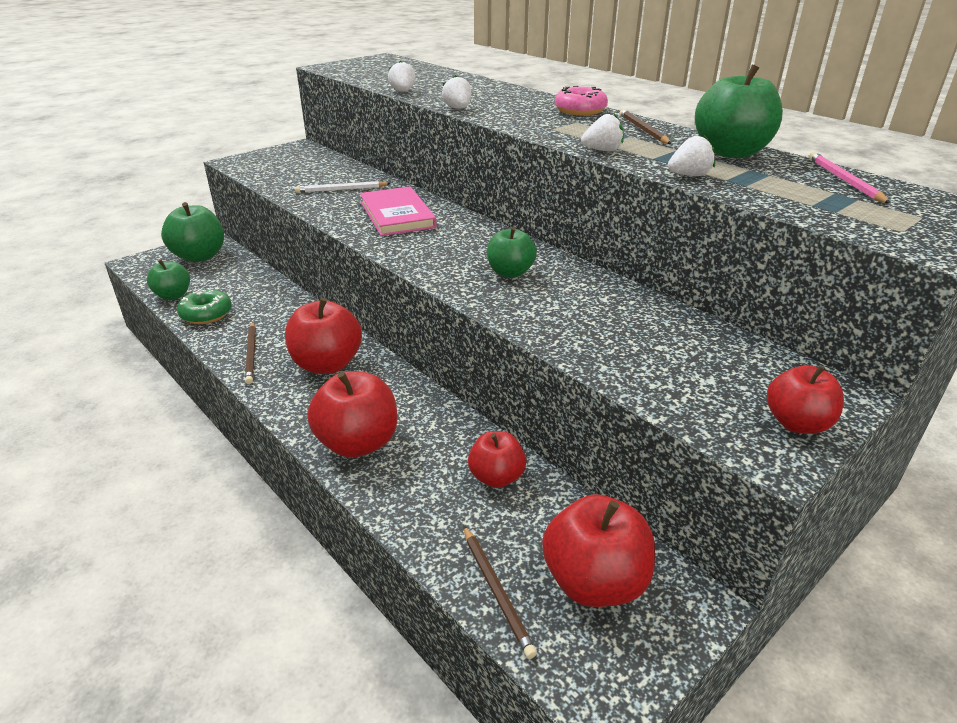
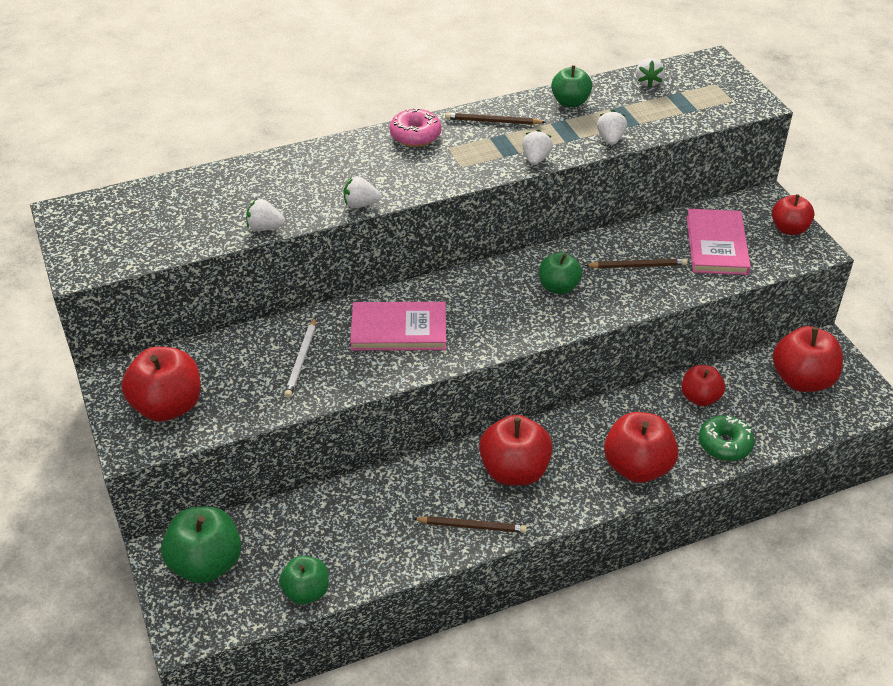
camera: 70 degrees left, 10 degrees up
(206, 314) = (369, 560): green donut -> green donut (724, 444)
(275, 163) = (168, 406): none -> red apple
(496, 591) = (800, 425): brown pencil -> brown pencil (637, 266)
(686, 362) = (716, 245): none -> pink book
(731, 152) = (570, 102): green apple -> green apple, size x0.62
(844, 180) = (648, 82): pink pencil -> white strawberry

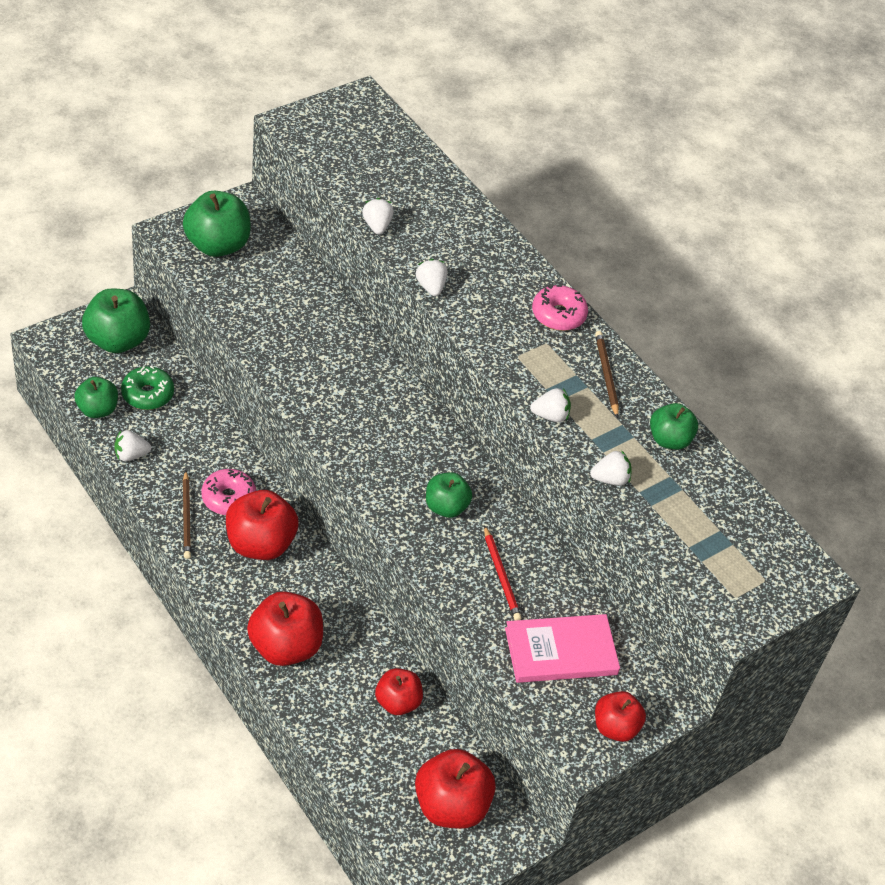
camera: 70 degrees right, 5 degrees up
(168, 406) = (217, 245): red apple -> green apple
(301, 360) = (292, 322): white pencil -> none
(399, 330) = (349, 385): pink book -> none
(453, 489) = (228, 498): none -> pink donut
(637, 266) = (501, 576): brown pencil -> red pencil
(648, 82) = (740, 511): white strawberry -> white strawberry (131, 455)
(724, 444) = (333, 726): green donut -> green donut (147, 394)

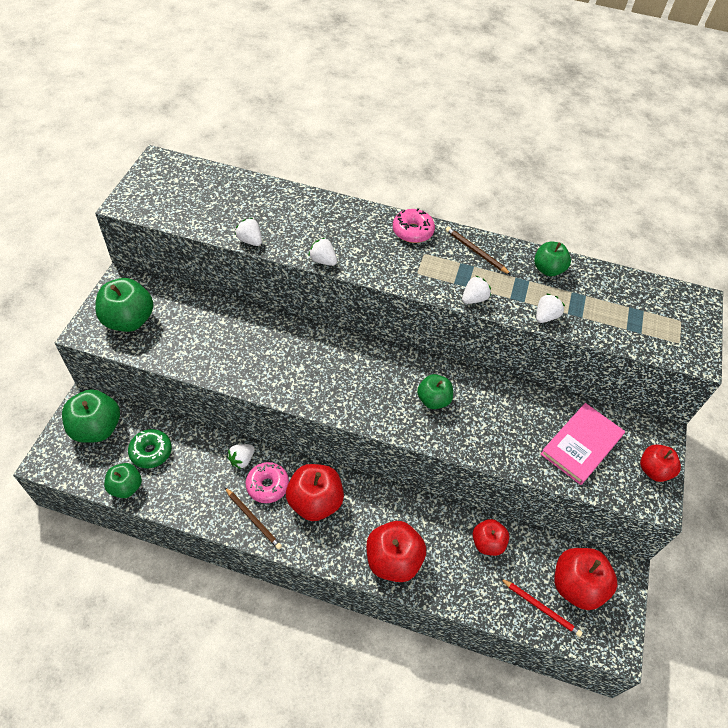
camera: 35 degrees left, 5 degrees up
(131, 455) = (178, 503): white strawberry -> white strawberry (242, 460)
(501, 576) = (505, 421): red pencil -> red pencil (541, 608)

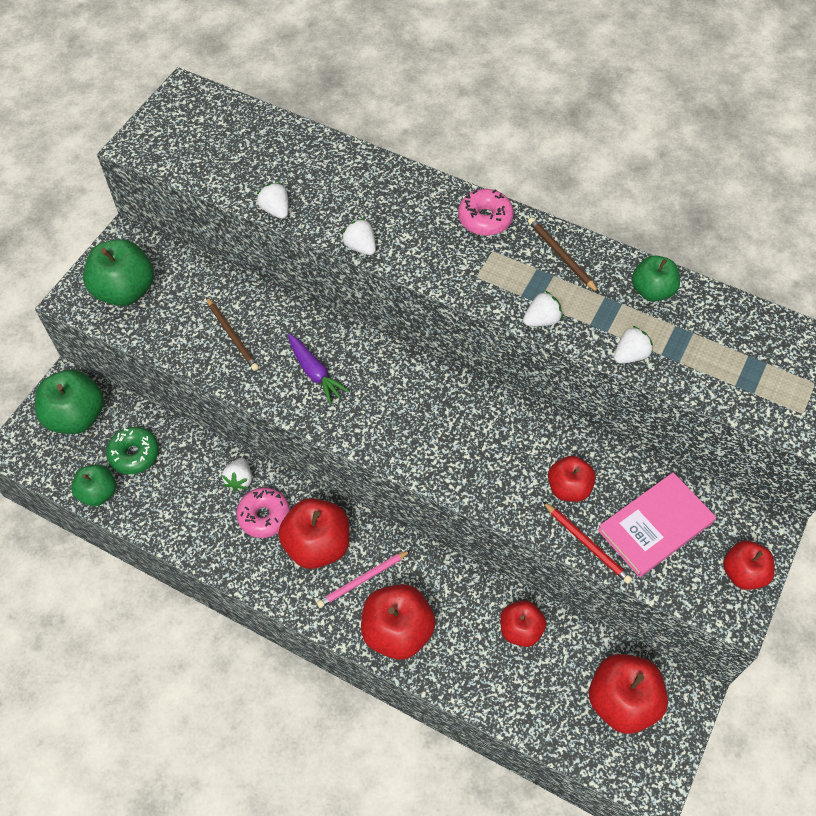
camera: 15 degrees right, 5 degrees up
(242, 460) = (239, 480): white strawberry -> white strawberry turned 45 degrees counterclockwise
(253, 519) = (239, 554): brown pencil -> brown pencil (232, 335)
(296, 364) = (315, 373): none -> purple carrot
(357, 524) = (362, 580): none -> pink pencil
(433, 400) = (477, 441): green apple -> none
(510, 425) = (568, 488): none -> red apple
(541, 608) = (569, 720): red pencil -> red pencil (587, 544)

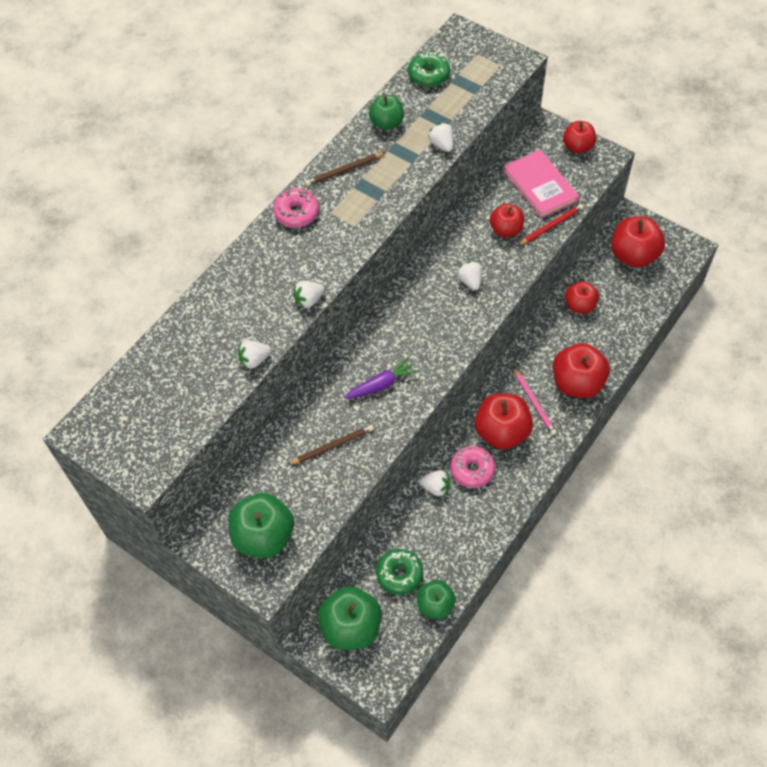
camera: 80 degrees left, 0 degrees up
(541, 320) = (403, 191): white strawberry -> white strawberry (470, 281)
(753, 328) = (429, 75): none -> green donut

